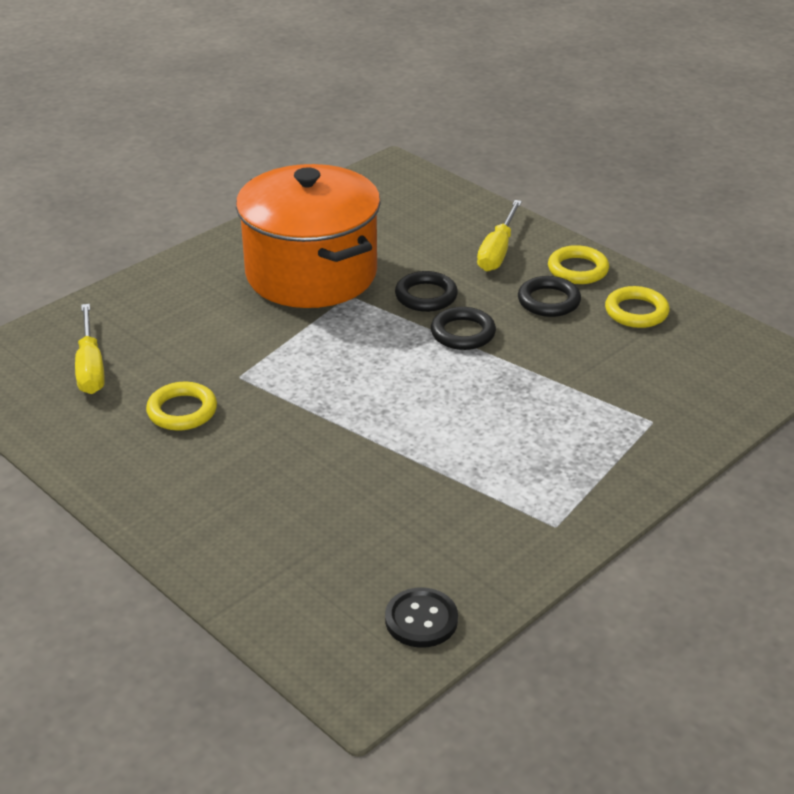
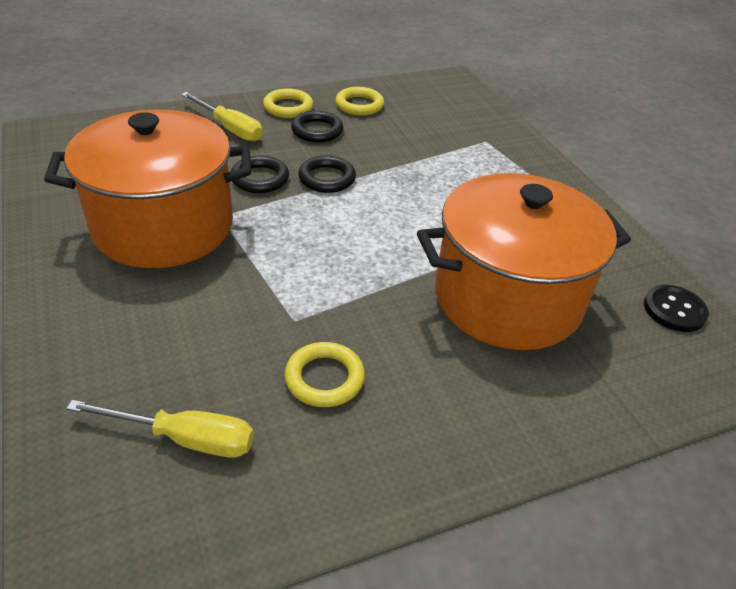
camera: 70 degrees left, 5 degrees up
(354, 492) = (507, 298): none -> orange pot

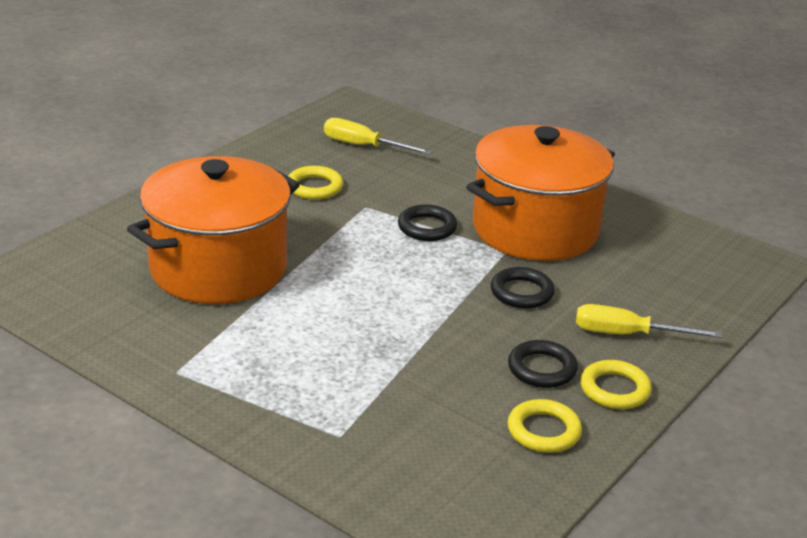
camera: 150 degrees right, 10 degrees down
(185, 439) = (364, 146): yellow screwdriver -> yellow screwdriver turned 45 degrees clockwise
(327, 178) = (464, 316): black ring -> black ring (427, 227)
(674, 310) = (66, 306): black button -> none

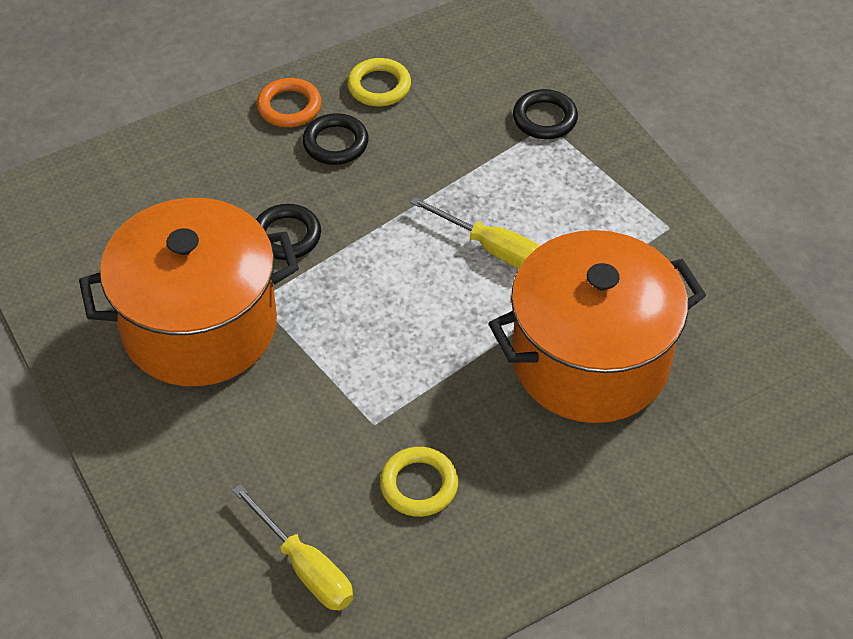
camera: 155 degrees left, 20 degrees up
(427, 227) = (322, 364): black ring -> black ring (544, 118)
(614, 389) = (289, 107): yellow ring -> orange ring
(627, 334) = (227, 158): yellow screwdriver -> yellow screwdriver (491, 248)

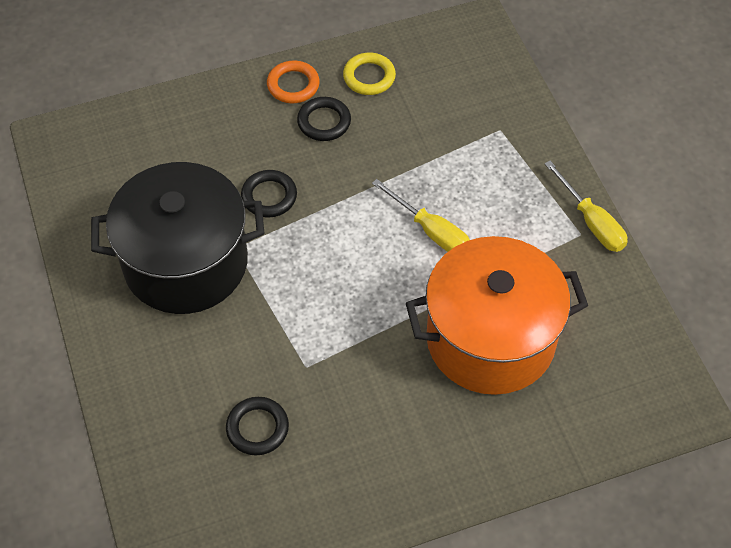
camera: 10 degrees right, 5 degrees up
(199, 326) = (186, 263): orange pot -> black pot
(305, 567) = (228, 476): yellow screwdriver -> yellow screwdriver (591, 222)
(419, 485) = (331, 423): yellow ring -> none
(544, 118) = (498, 123): black ring -> black ring (257, 428)

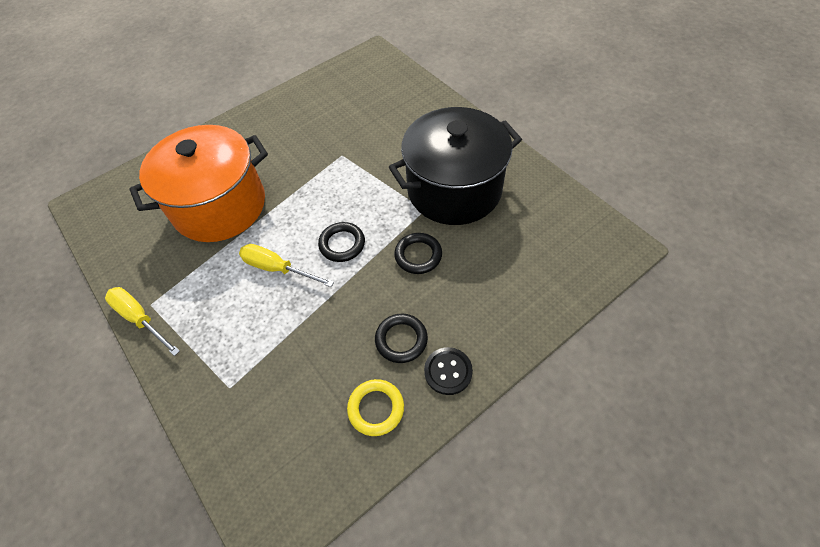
camera: 165 degrees right, 0 degrees up
(257, 428) = (358, 118): black ring -> black ring (342, 244)
(293, 85) = (448, 371): orange ring -> black button

